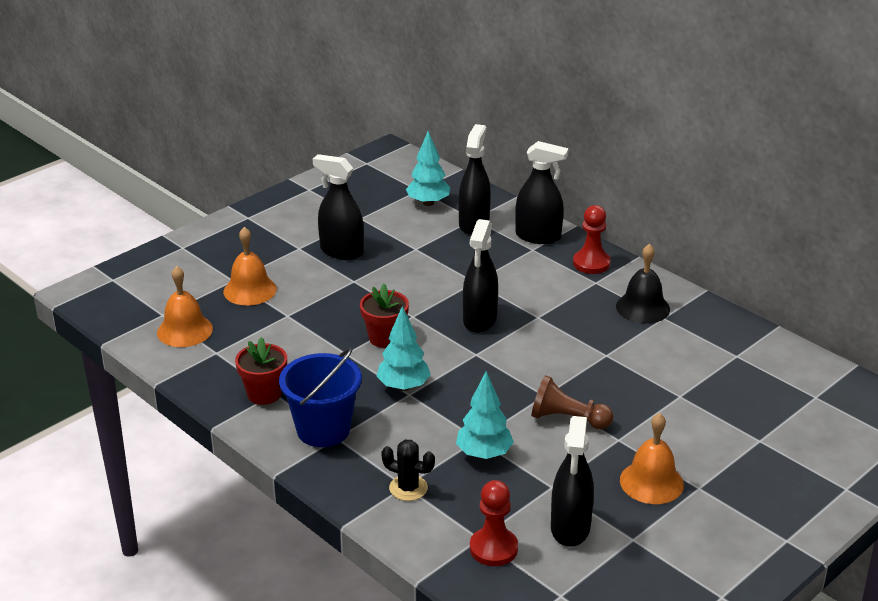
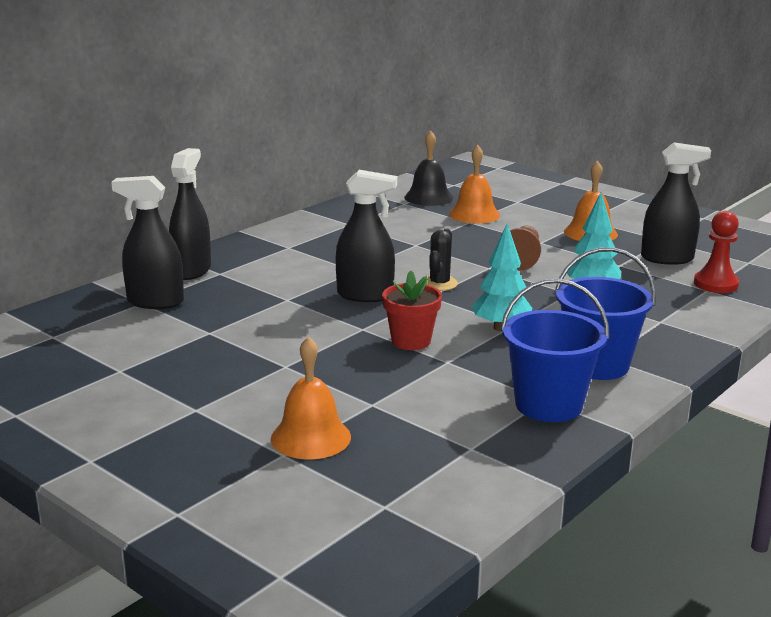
camera: 95 degrees left, 10 degrees down
(184, 330) = (424, 480): orange bell -> orange bell (474, 214)
(264, 394) = (548, 405): red flower pot -> blue bucket
(341, 251) = (209, 378): black spray bottle -> none
(408, 488) = (663, 319): black cactus -> black cactus (439, 283)
(428, 203) = (93, 329): turquoise tree -> none
(591, 263) = (252, 248): red pawn -> none
(642, 307) = (333, 230): black bell -> black bell (428, 197)

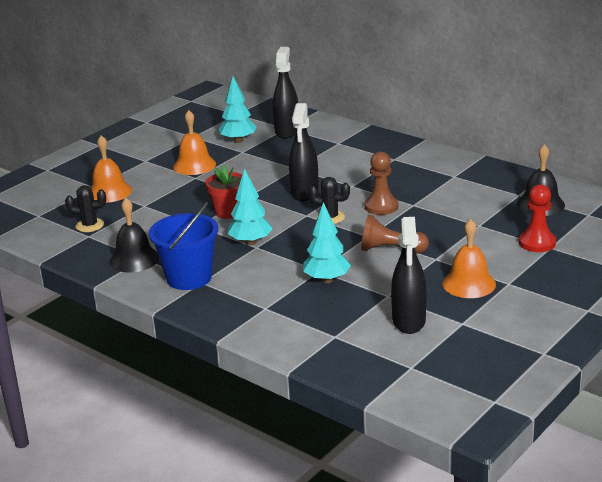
camera: 90 degrees right, 5 degrees up
(166, 335) = (238, 141): none -> turquoise tree
(192, 270) = (341, 134): black spray bottle -> none
(417, 258) = (381, 207): none -> brown pawn
(434, 449) = (90, 225): none -> black cactus
(474, 214) = (500, 227): orange bell -> orange bell (194, 165)
(548, 405) = (134, 259): blue bucket -> black bell
(715, 284) = (348, 342): red pawn -> red pawn (537, 243)

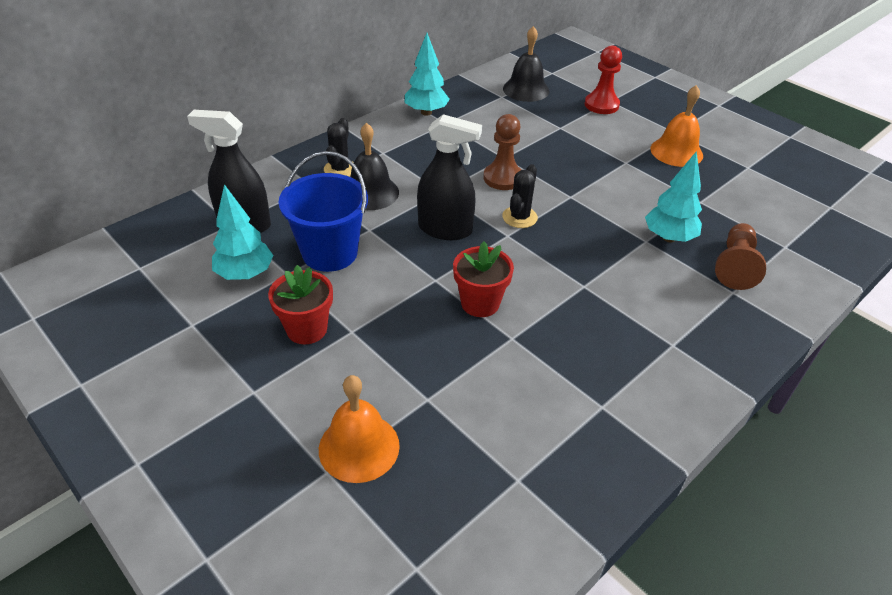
camera: 85 degrees left, 15 degrees up
(90, 225) = (480, 478): black cactus -> black cactus (340, 169)
(134, 259) = (605, 416): black bell -> black bell (370, 192)
(189, 278) = (662, 356): blue bucket -> blue bucket (330, 253)
(194, 165) = (307, 329): orange bell -> red flower pot
(250, 242) = (571, 289): turquoise tree -> turquoise tree (426, 112)
(391, 250) = (605, 186): brown pawn -> brown pawn (735, 266)
(409, 321) = (749, 196): black spray bottle -> none

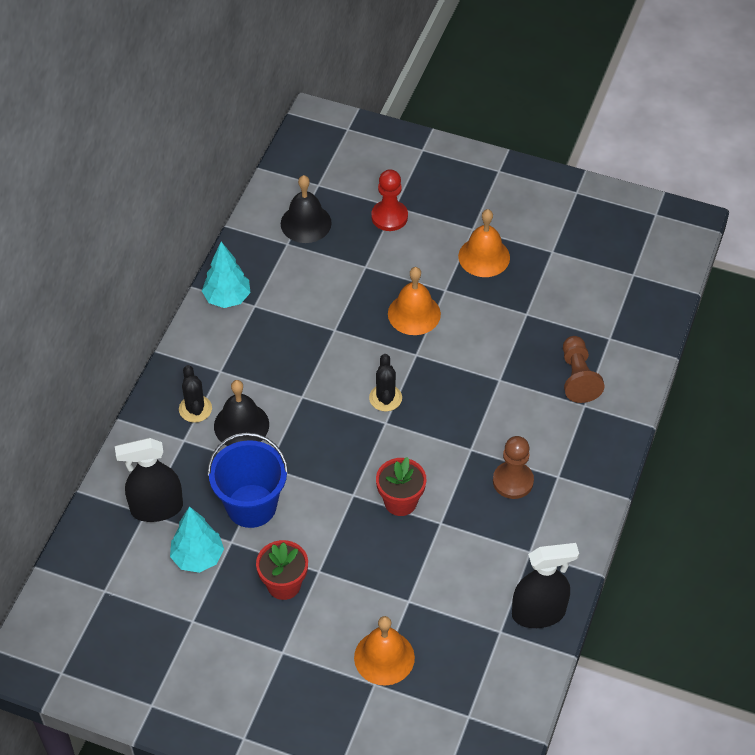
camera: 25 degrees left, 10 degrees up
(445, 229) = (331, 439): black spray bottle -> black spray bottle (538, 613)
(503, 178) = (347, 357): brown pawn -> brown pawn (513, 481)
(586, 169) = (414, 314): none -> orange bell
(668, 238) = (516, 368): turquoise tree -> none

